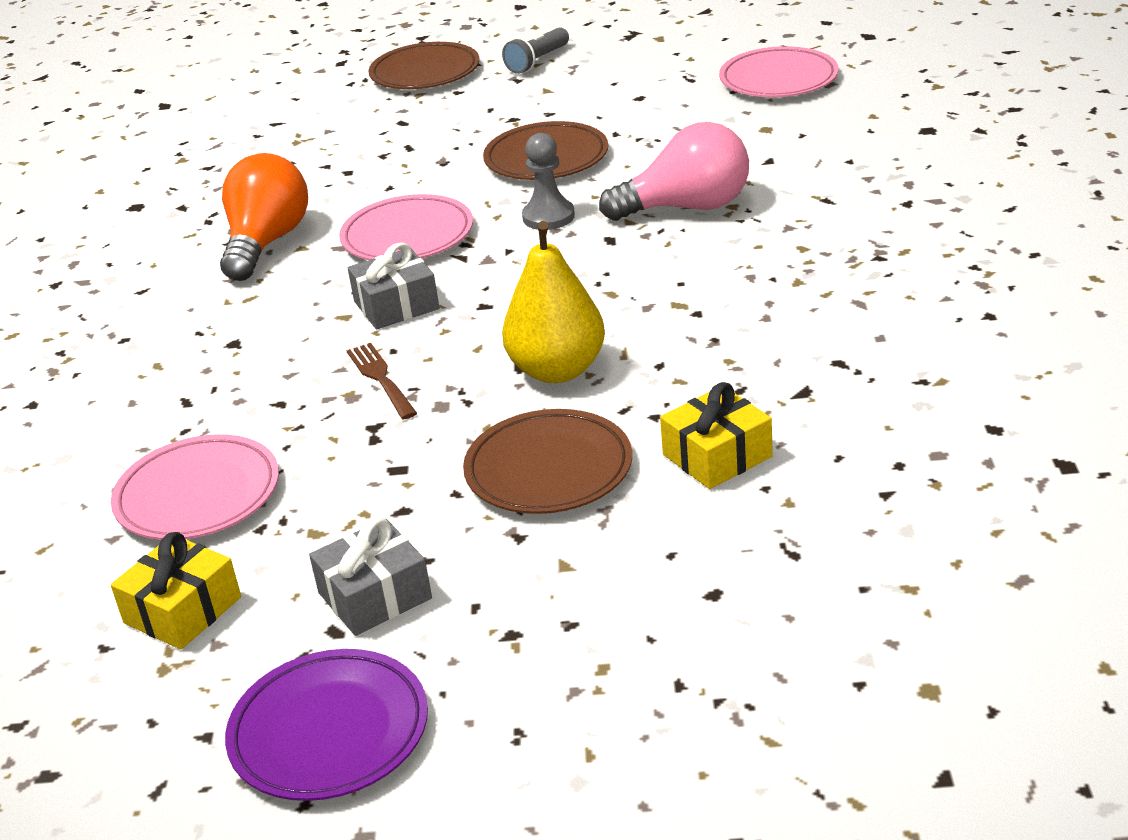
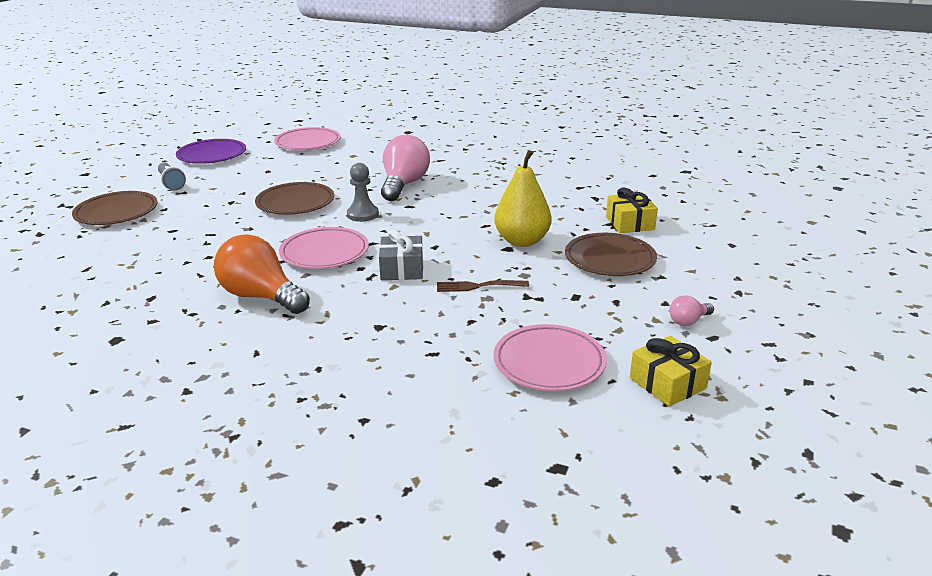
camera: 70 degrees left, 5 degrees down
(329, 732) = (797, 351): purple plate -> purple plate (212, 155)
(375, 596) = (688, 321): grey gift -> pink light bulb

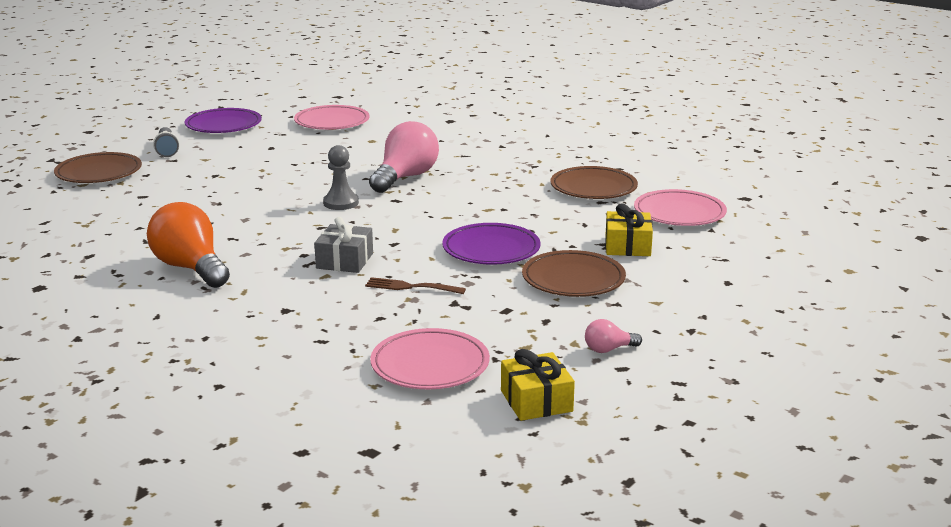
camera: 15 degrees right, 5 degrees down
(295, 203) = (279, 183): brown plate -> brown plate (593, 188)
(324, 253) = (277, 235): pink plate -> pink plate (679, 213)
(522, 241) = (491, 249): yellow pear -> purple plate

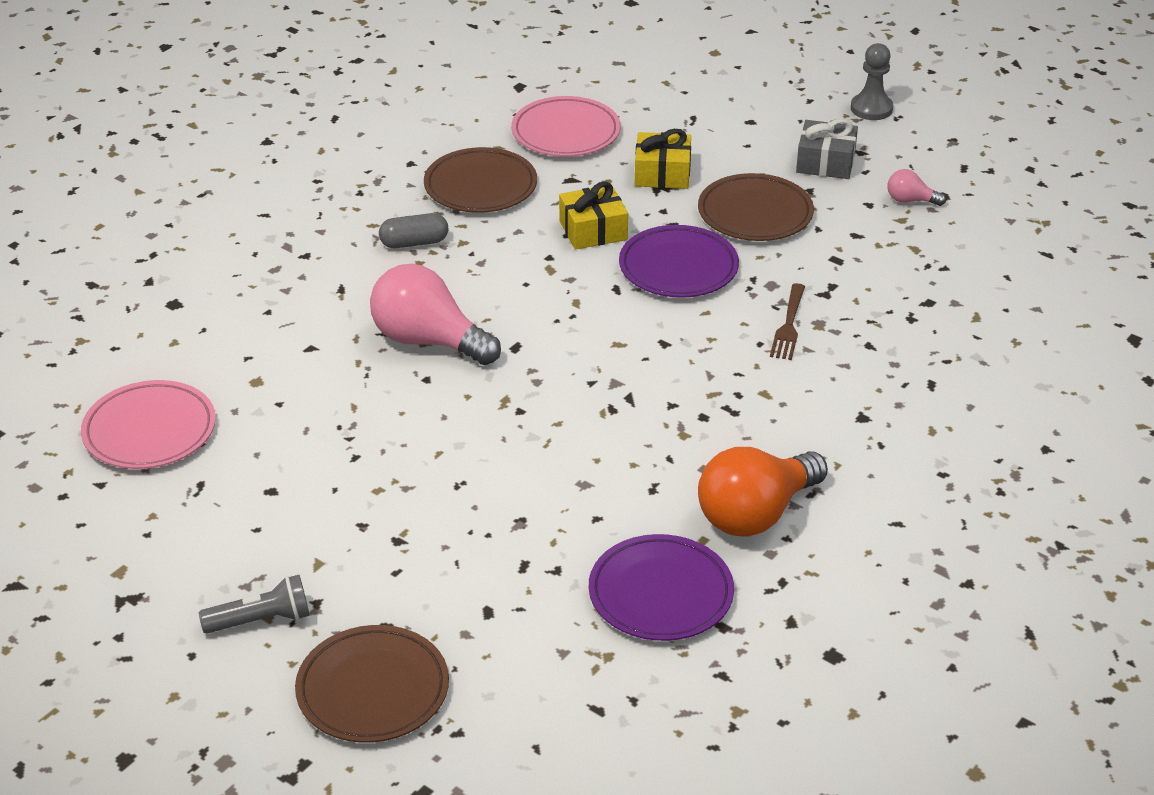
camera: 90 degrees left, 15 degrees up
(223, 125) = (134, 565): purple plate -> purple plate (660, 594)
(341, 203) = (525, 396): grey pawn -> grey pawn (871, 109)
(344, 261) = (720, 380): grey gift -> grey gift (825, 162)
(430, 365) = (967, 308): pink plate -> none
(518, 171) = (414, 243): none -> grey capsule
(536, 401) = (1018, 245): yellow gift -> yellow gift (593, 230)
(608, 349) = (910, 200): pink light bulb -> pink light bulb turned 120 degrees clockwise

